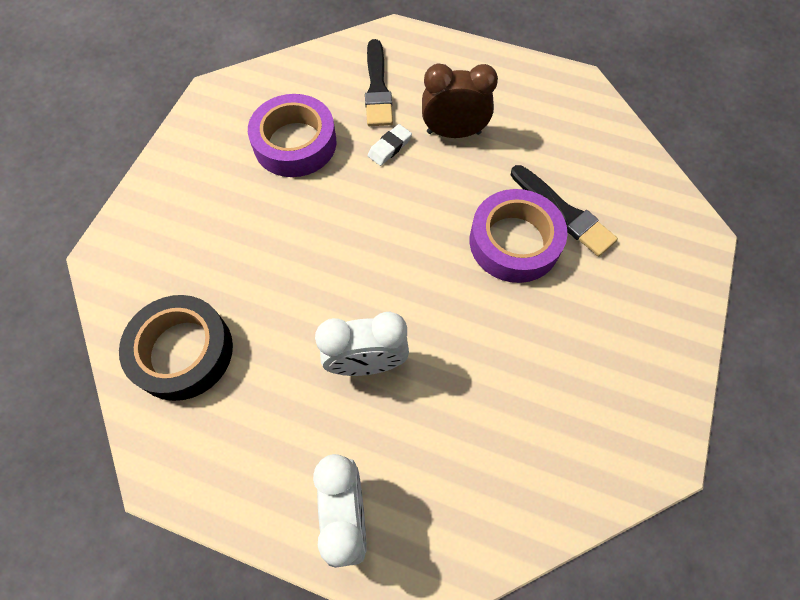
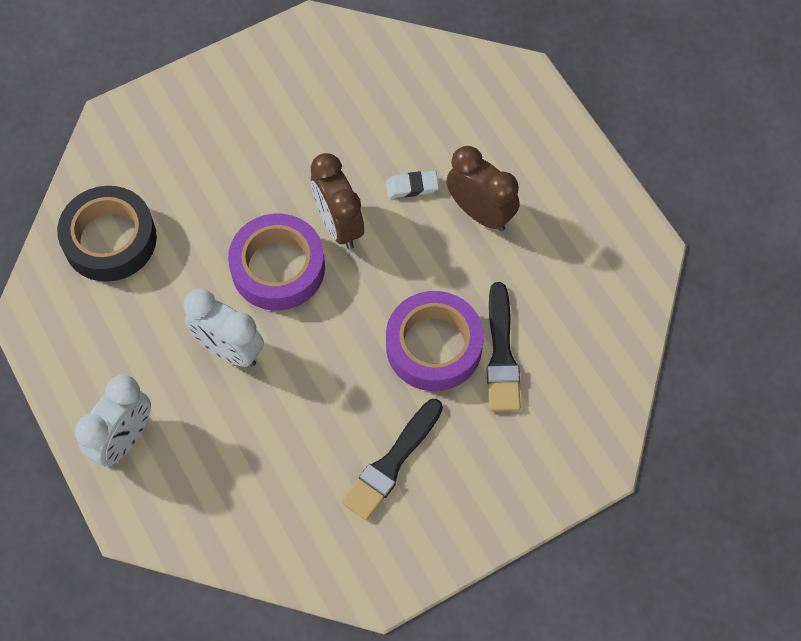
camera: 40 degrees right, 0 degrees up
(295, 143) = (337, 125): purple tape -> purple tape (278, 268)
(362, 209) = (338, 225): none -> brown clock
(377, 88) = (455, 122): black brush -> black brush (392, 463)

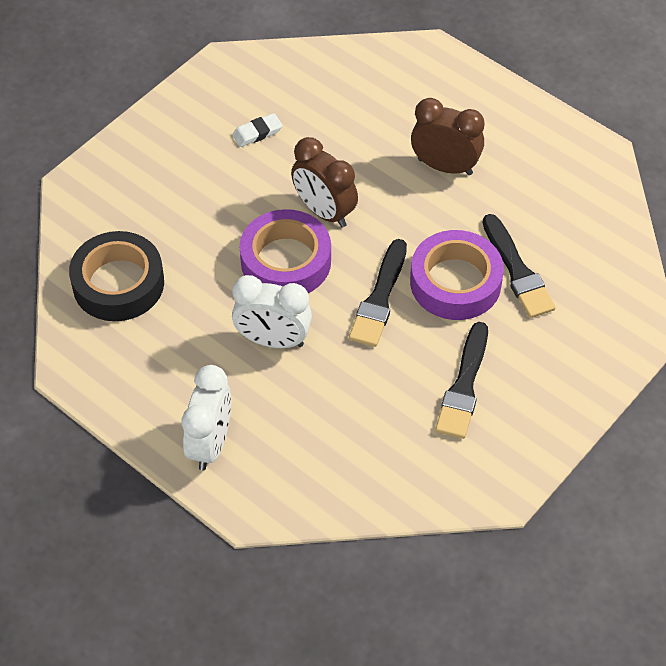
camera: 20 degrees left, 10 degrees down
(351, 339) = (379, 298): none -> black brush
(412, 187) = (375, 163): white eraser -> white eraser (257, 133)

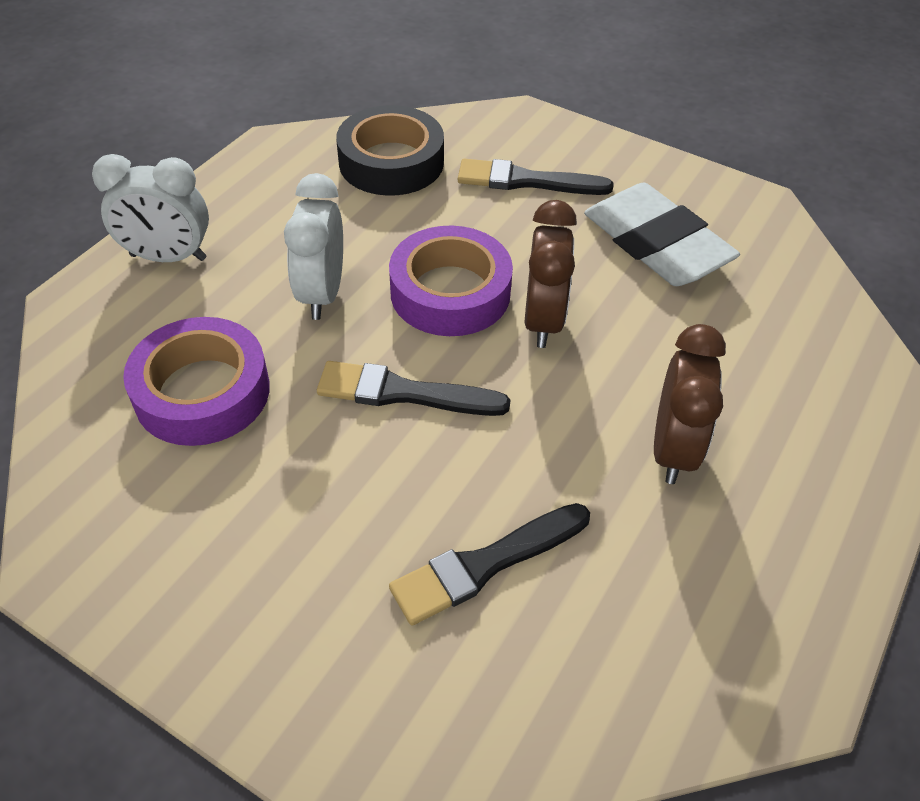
camera: 80 degrees right, 5 degrees down
(257, 133) = (656, 244): white eraser -> white eraser, size x2.43
(324, 211) = (543, 321): brown clock -> brown clock turned 150 degrees clockwise
(455, 282) = (447, 480): purple tape -> purple tape (202, 392)
(464, 386) = (253, 506): black brush -> black brush (526, 181)

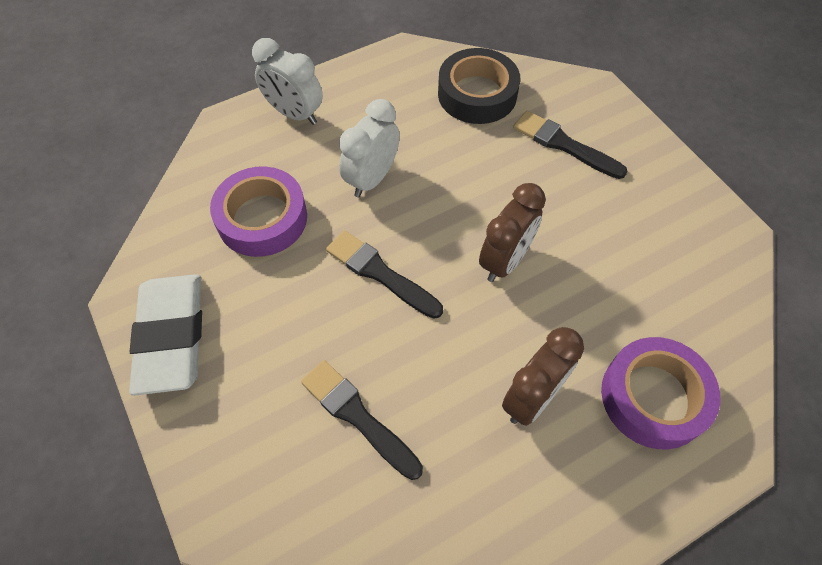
camera: 30 degrees right, 10 degrees up
(450, 292) = (455, 212): purple tape -> purple tape (653, 397)
(485, 564) = (357, 416): black brush -> black brush turned 45 degrees clockwise
(656, 244) = (628, 234): white eraser -> white eraser (171, 336)

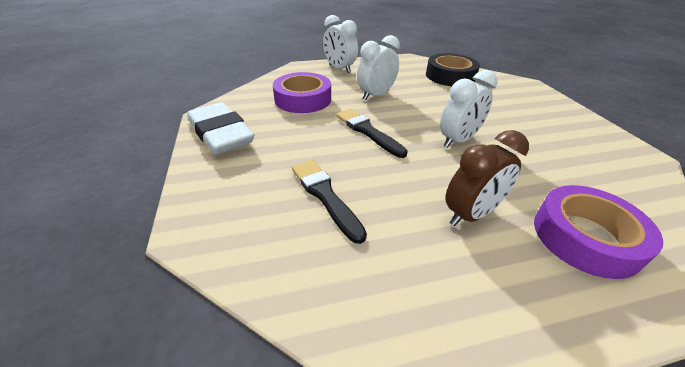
camera: 15 degrees right, 20 degrees down
(171, 336) = (221, 134): white eraser -> white eraser turned 45 degrees counterclockwise
(505, 260) = (458, 140): brown clock -> white clock
(564, 145) = (505, 100): black brush -> none

